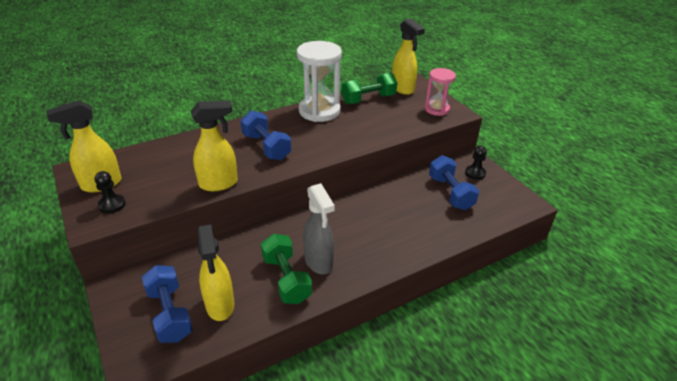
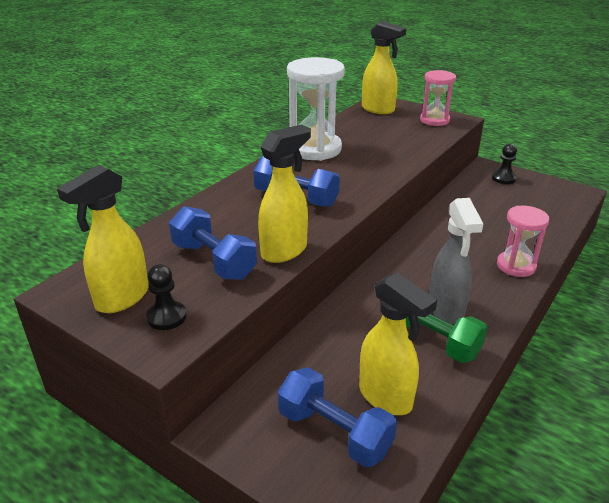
camera: 25 degrees left, 5 degrees down
(319, 262) = (446, 310): grey spray bottle -> grey spray bottle turned 45 degrees clockwise
(368, 99) = (354, 126): green dumbbell -> none
(405, 248) = (516, 266): none -> pink hourglass
(450, 193) = (501, 202): blue dumbbell -> blue dumbbell (214, 261)

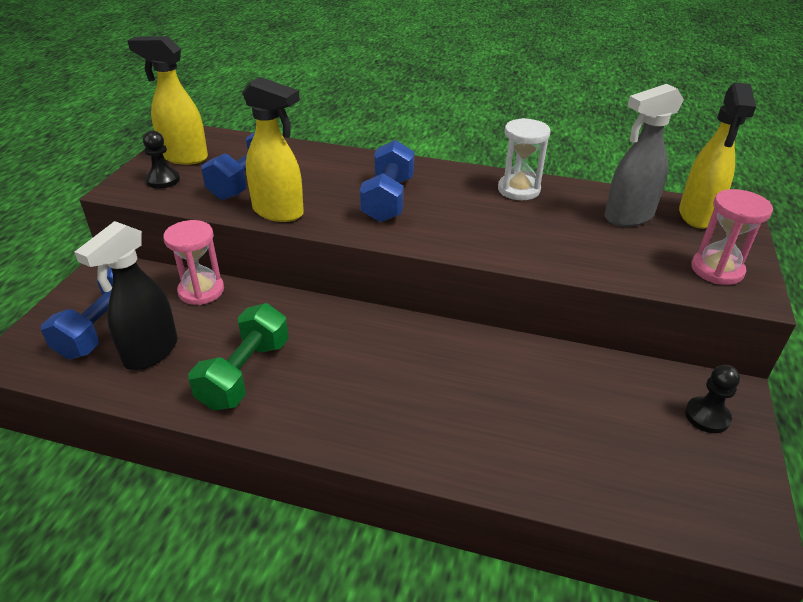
camera: 70 degrees right, 5 degrees up
(314, 149) = (518, 190): white hourglass -> white hourglass, size x0.61
(386, 397) = (150, 352): yellow spray bottle -> black spray bottle
(446, 310) = (304, 381): grey spray bottle -> grey spray bottle (628, 217)
(516, 266) = (434, 443): pink hourglass -> pink hourglass (201, 291)

